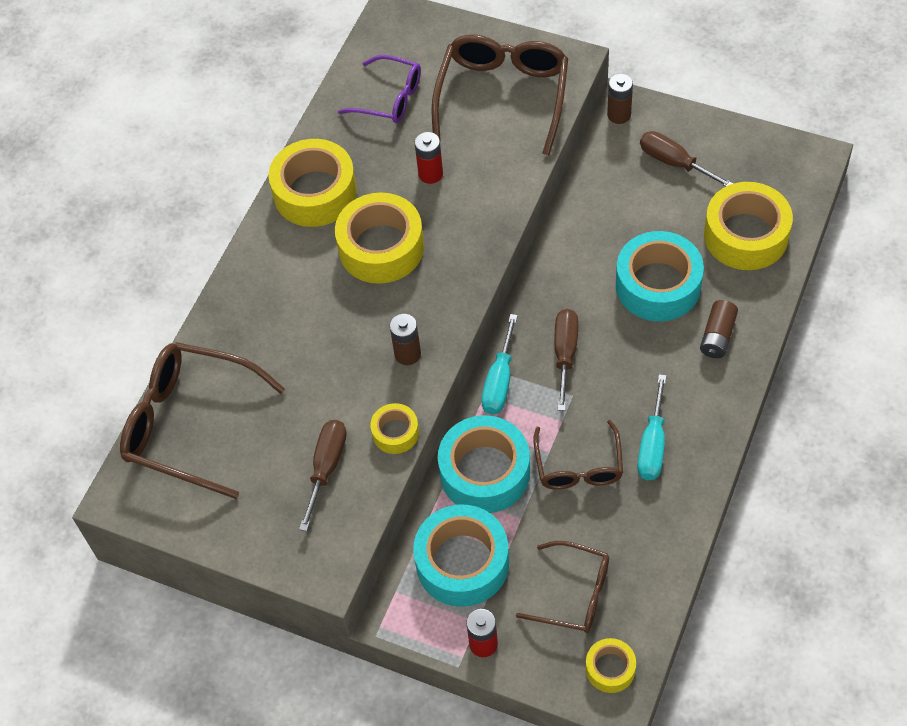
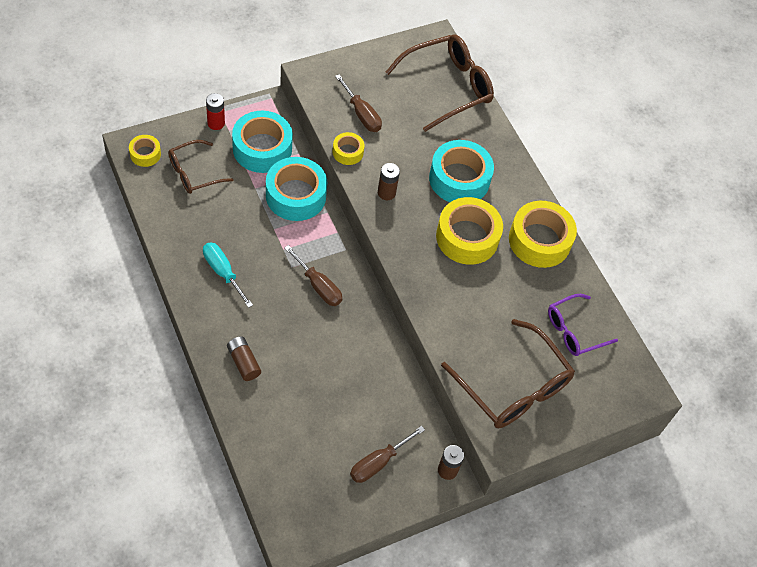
camera: 120 degrees right, 0 degrees up
(430, 174) = (493, 301): red battery -> none
(499, 381) = (337, 245): turquoise screwdriver -> none
(578, 466) = (251, 233): brown glasses -> none
(658, 285) = (307, 368): turquoise tape -> turquoise tape (459, 179)
(674, 162) = (378, 462): brown screwdriver -> brown screwdriver turned 150 degrees clockwise
(746, 235) = (286, 444): yellow tape -> none

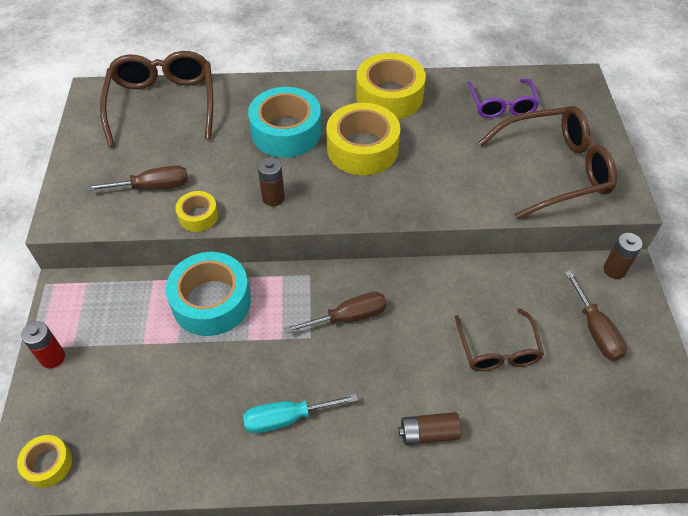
camera: 60 degrees left, 5 degrees down
(194, 173) = (115, 408): brown glasses -> brown glasses (498, 350)
(262, 148) = (123, 316): turquoise tape -> none

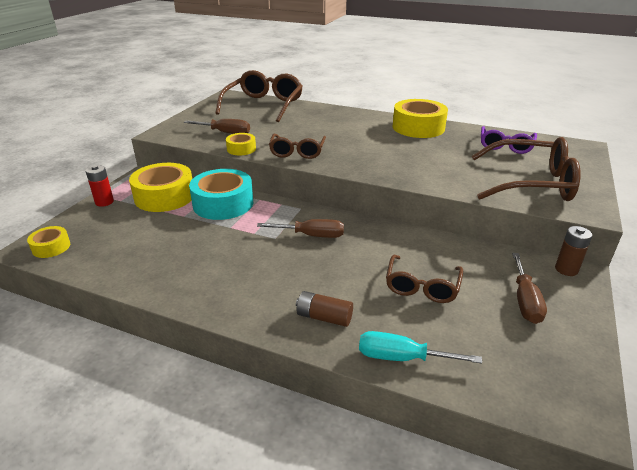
camera: 25 degrees right, 20 degrees down
(273, 198) = (297, 152): brown battery -> brown glasses
(286, 132) = (331, 128): turquoise tape -> none
(286, 418) = (221, 273): turquoise screwdriver -> turquoise screwdriver (401, 357)
(362, 148) = (379, 144): yellow tape -> yellow tape (164, 196)

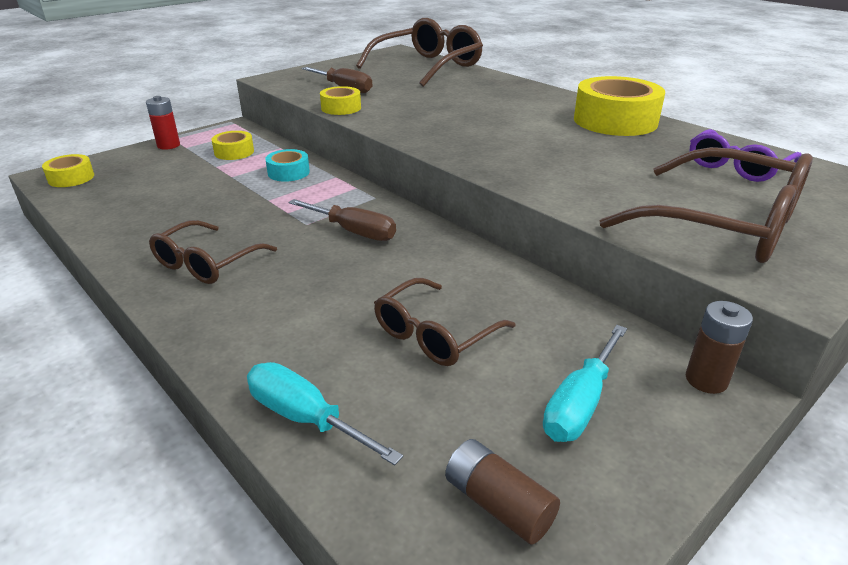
camera: 25 degrees right, 0 degrees up
(164, 196) = (234, 152): yellow tape -> yellow tape, size x0.51
(223, 203) = (288, 172): turquoise tape -> turquoise tape, size x0.51
(297, 152) = (406, 122): brown glasses -> brown glasses (207, 263)
(324, 317) = (262, 332): brown battery -> brown battery (498, 504)
(525, 301) = (580, 404): brown screwdriver -> turquoise screwdriver

